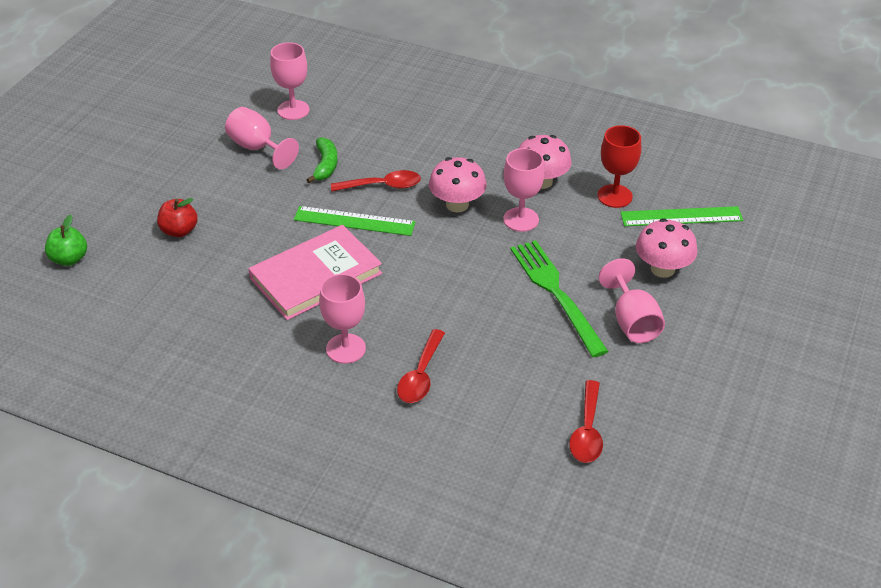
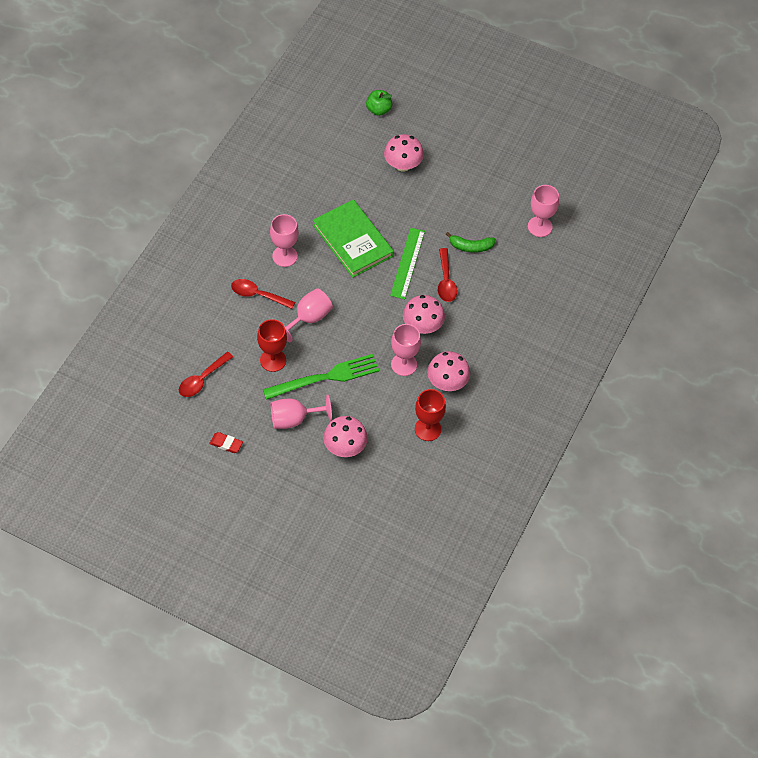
camera: 90 degrees right, 15 degrees up
(179, 231) = (403, 165): red apple -> pink mushroom
(257, 148) = (493, 205): pink goblet -> pink goblet (308, 318)
(316, 276) = (353, 240): pink book -> green book
(537, 350) = (273, 360): none -> red goblet
(587, 431) = (202, 379): red spoon -> red spoon turned 60 degrees counterclockwise
(681, 216) = (401, 470): green ruler -> none
(693, 393) = (226, 444): none -> red eraser

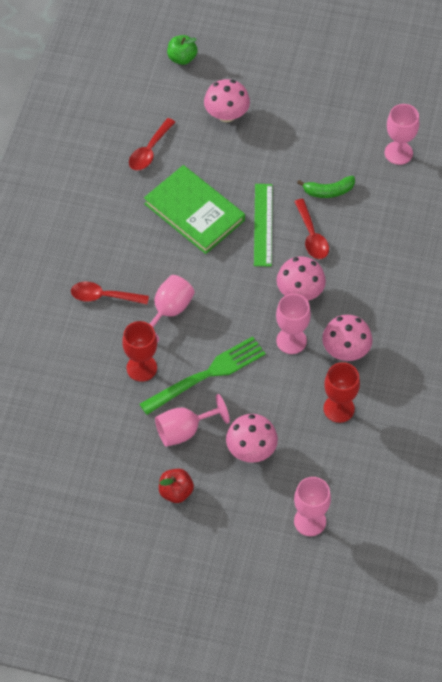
camera: 10 degrees left, 0 degrees up
(202, 379) = (66, 408): red spoon -> red spoon (149, 151)
(226, 444) = (114, 476): red eraser -> none
(273, 468) = (176, 492): none -> red apple
(285, 256) = (122, 246): pink goblet -> pink goblet (310, 521)

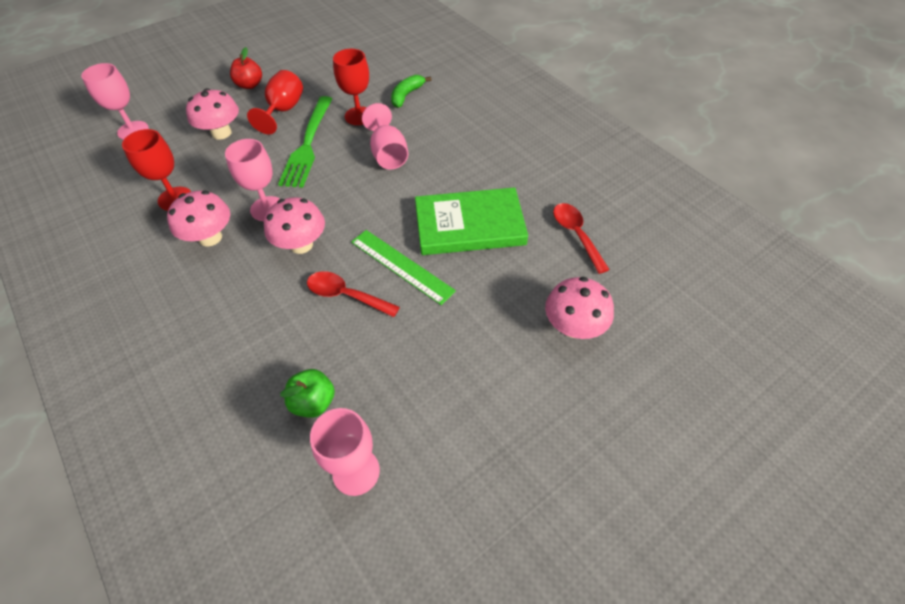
camera: 130 degrees right, 5 degrees down
(103, 296) = (444, 128): red spoon -> none
(182, 58) = (698, 339): green apple -> green apple (313, 402)
(184, 430) = (283, 110): pink goblet -> red goblet
(328, 191) = (381, 350): green banana -> green banana (406, 95)

